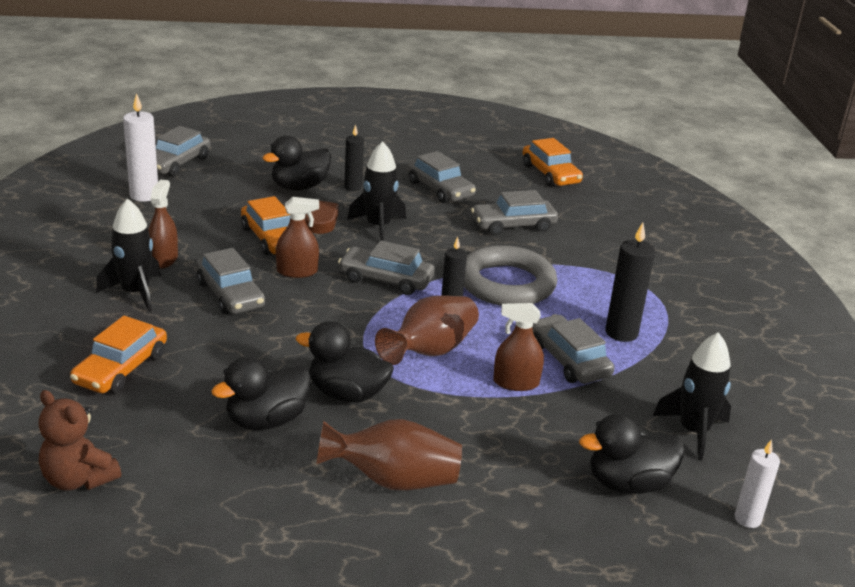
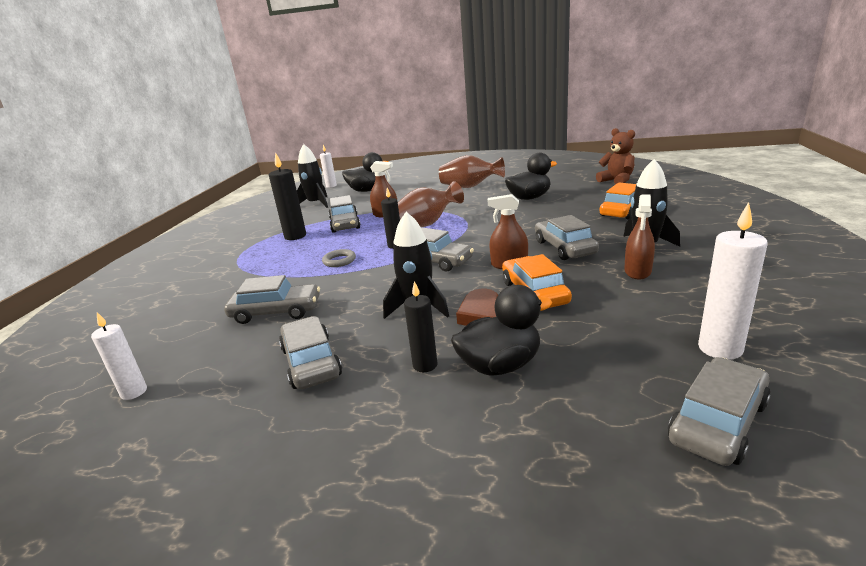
camera: 160 degrees left, 5 degrees down
(347, 394) = (484, 207): black duck -> none
(506, 283) = (339, 261): grey ring -> grey ring, size x0.42
(550, 174) = (134, 392): orange car -> white candle

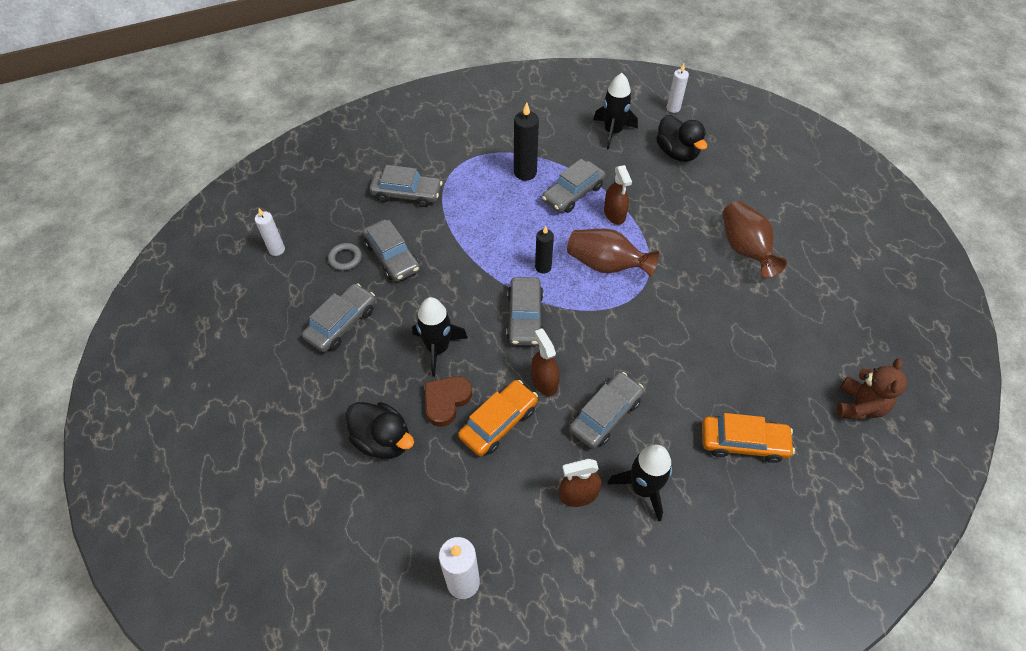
camera: 55 degrees right, 30 degrees up
(339, 261) = (491, 242): grey ring -> grey ring (345, 258)
(425, 365) = (365, 393): black candle -> none
(529, 198) = (737, 329): black duck -> none
(718, 422) = (371, 590): grey car -> grey car (407, 194)

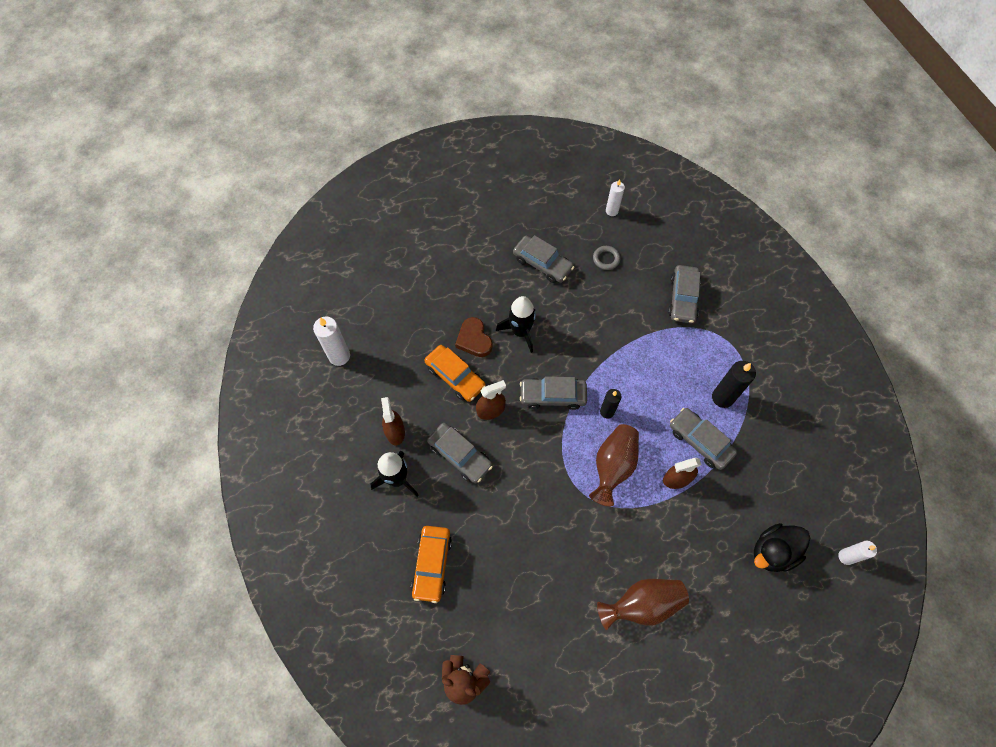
camera: 90 degrees right, 10 degrees up
(383, 440) = (443, 300): black duck -> none
(392, 256) = (610, 292): grey car -> none
(446, 401) = (474, 340): brown heart -> brown heart turned 150 degrees counterclockwise
(612, 132) = (794, 486): black rocket -> none

